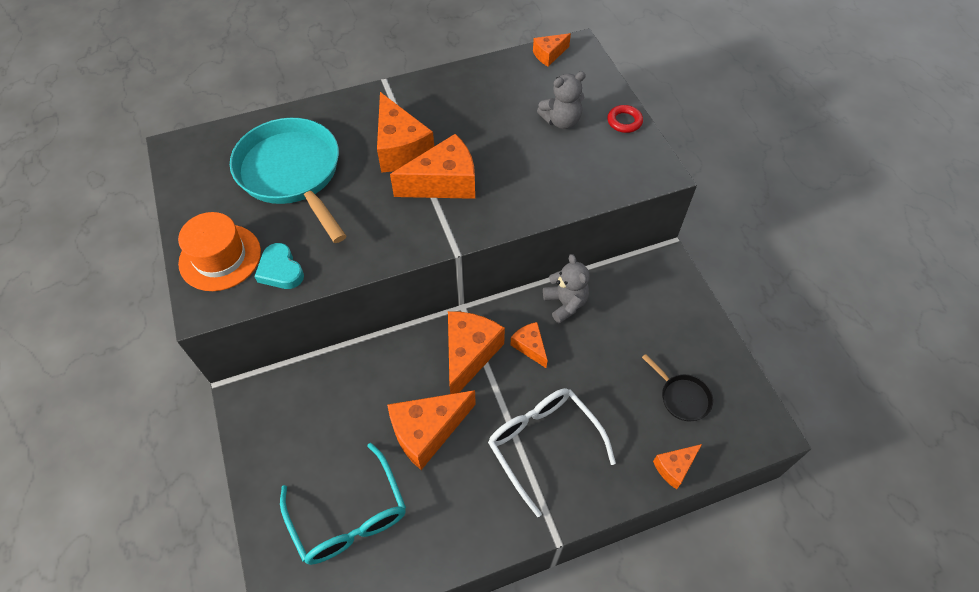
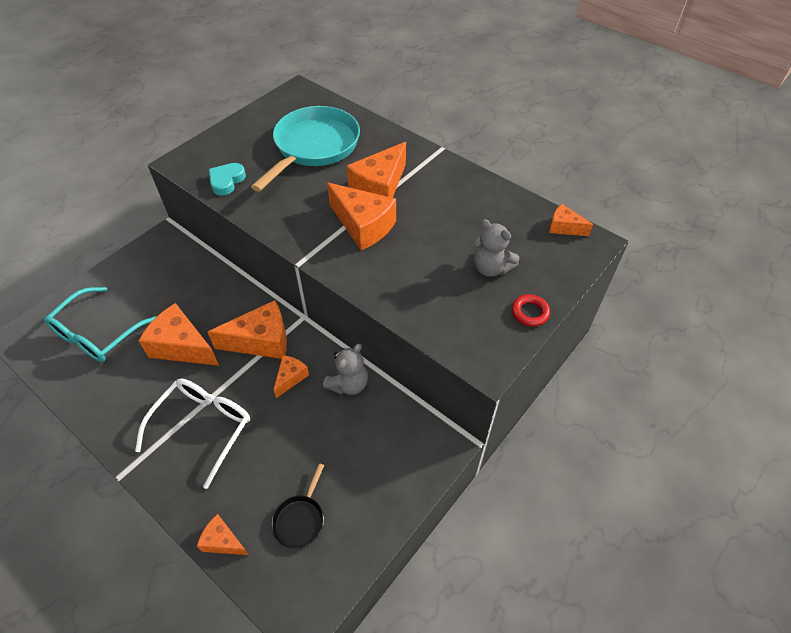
camera: 60 degrees right, 5 degrees down
(220, 257) = (221, 150): orange hat -> none

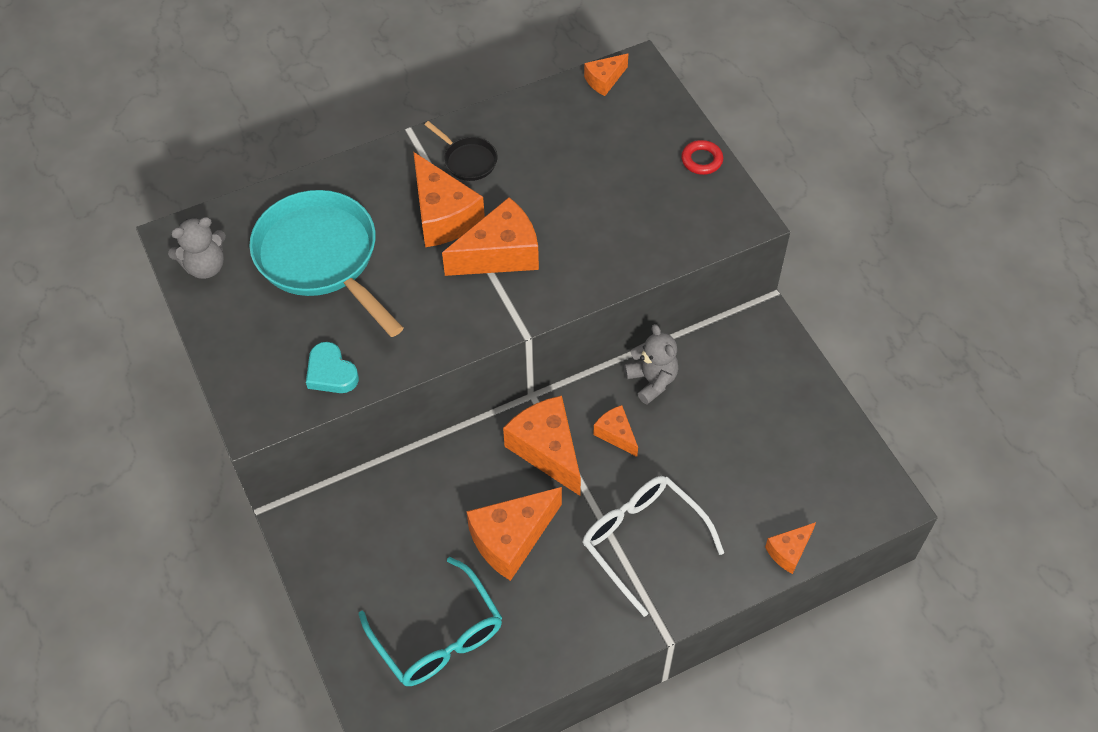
camera: 65 degrees left, 5 degrees up
(261, 341) = (547, 450): orange cheese -> orange cheese turned 45 degrees counterclockwise
(300, 519) = (793, 475): black pan -> black pan (468, 160)
(491, 268) = (627, 165): grey teddy bear -> grey teddy bear (205, 266)

